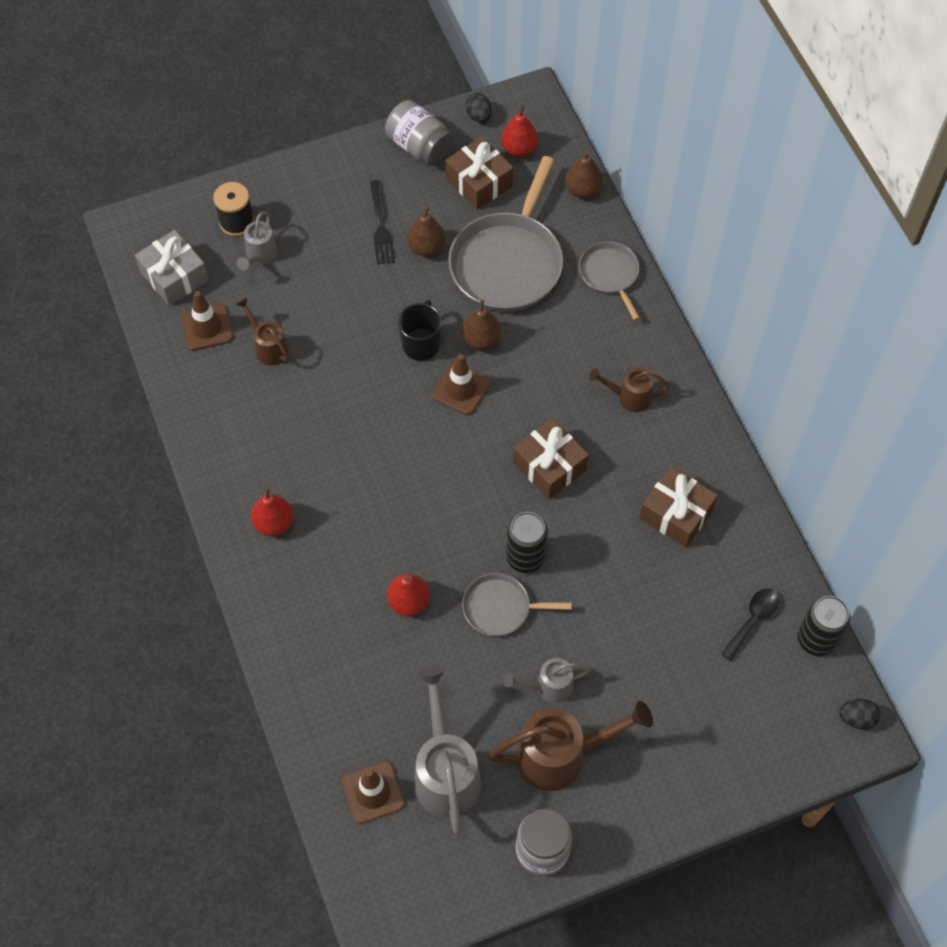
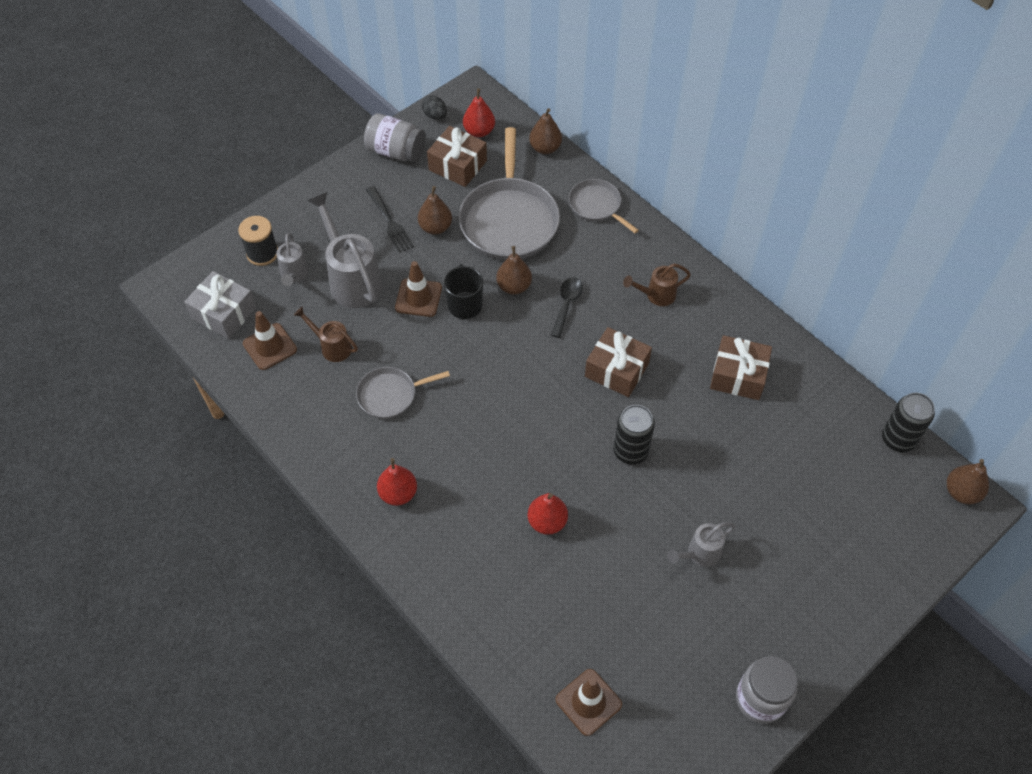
camera: 20 degrees left, 5 degrees down
(445, 772) = (645, 660): grey watering can -> grey watering can (352, 279)
(461, 389) = (514, 331): brown traffic cone -> brown traffic cone (418, 298)
(500, 608) = (628, 500): grey pan -> grey pan (390, 395)
(561, 755) = (738, 609): brown watering can -> none
(752, 620) = (840, 441): black spoon -> black spoon (566, 305)
(856, 718) = (961, 492): black egg -> brown pear

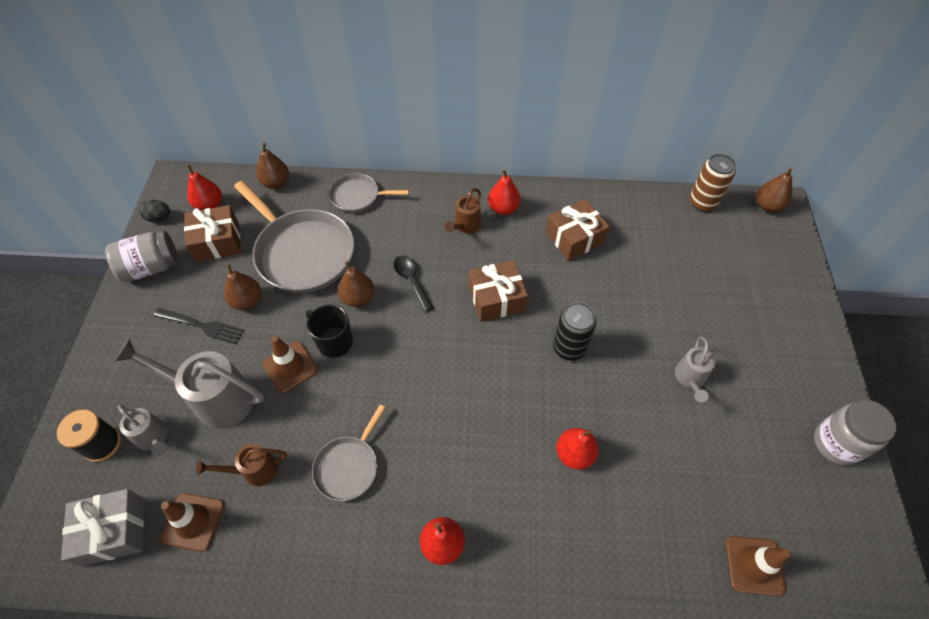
camera: 45 degrees left, 0 degrees up
(705, 305) = (503, 208): none -> red pear
(898, 439) = (702, 202): black can -> brown can

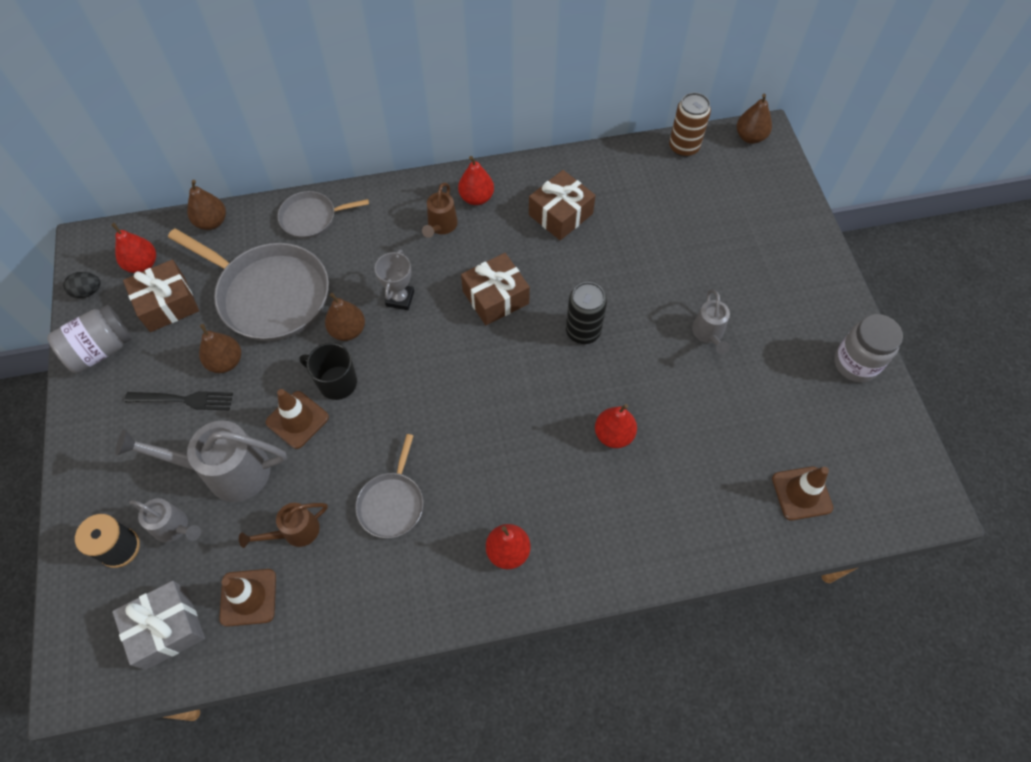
camera: 15 degrees left, 5 degrees up
(411, 280) = (400, 298): black spoon -> grey trophy

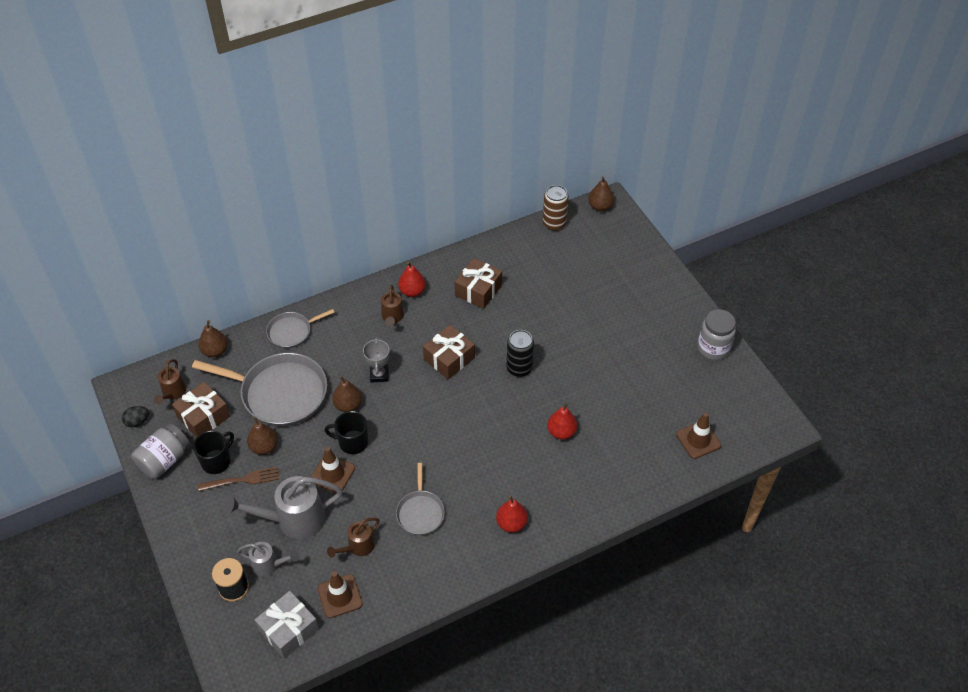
camera: 15 degrees left, 10 degrees down
(143, 264) = (173, 393): red pear -> brown watering can
(162, 367) = (217, 461): none -> black mug
(184, 400) = (242, 480): black fork -> brown fork
(708, 334) = (608, 350): grey watering can -> none

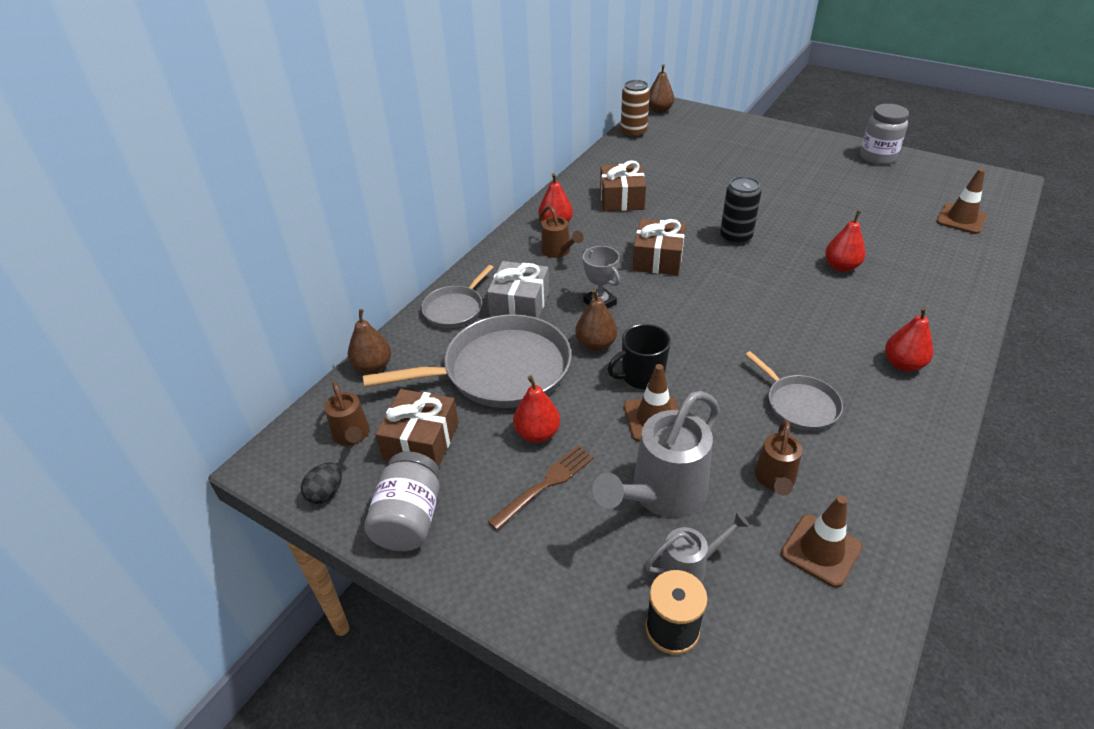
camera: 30 degrees left, 10 degrees down
(217, 461) = (488, 481): black mug -> none
(264, 447) = (537, 433): brown pear -> red pear
(288, 629) = (808, 637): grey gift -> grey gift (520, 304)

